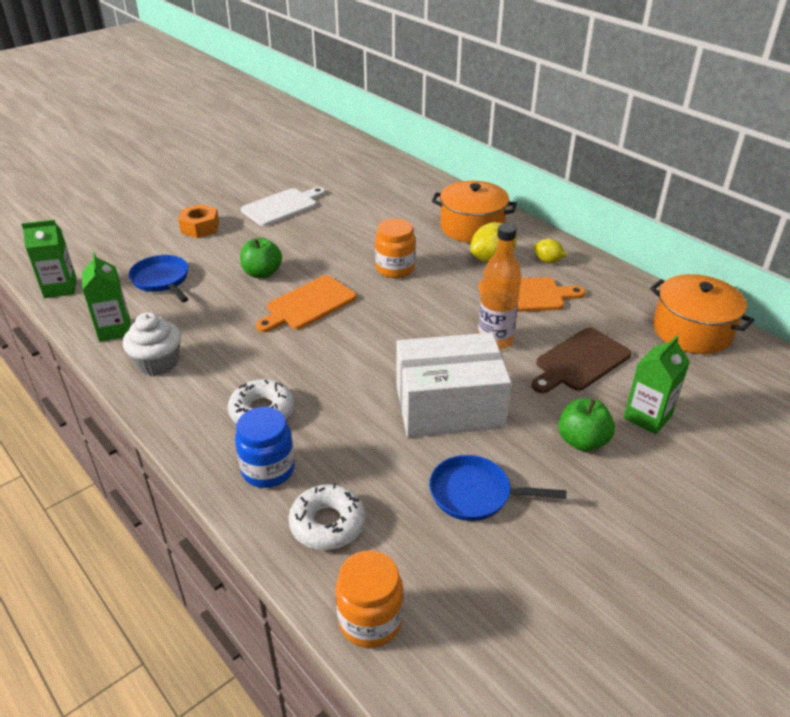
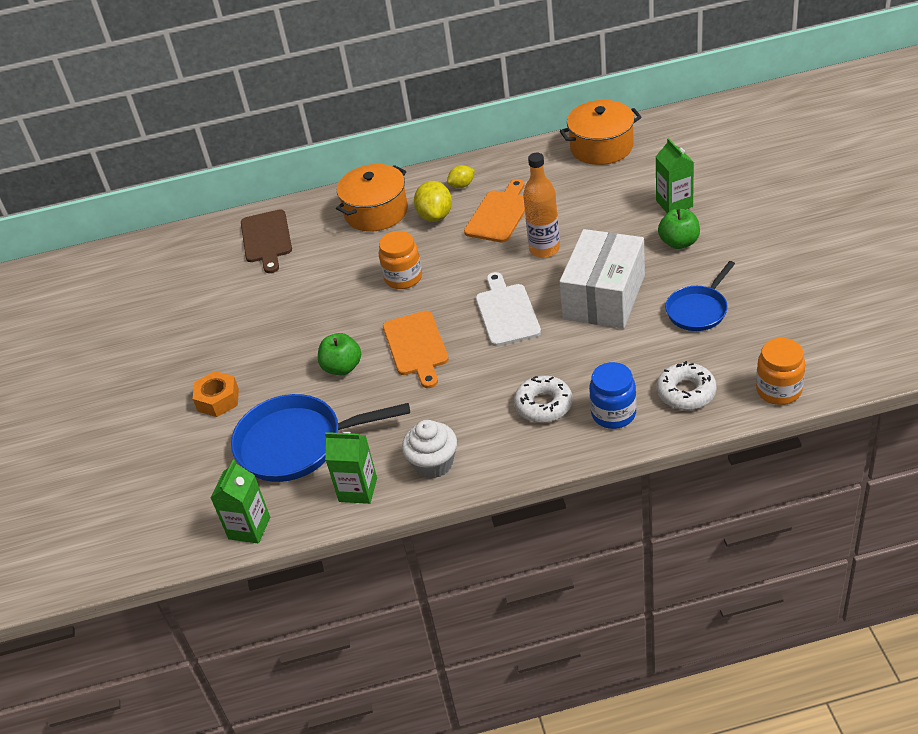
camera: 55 degrees left, 5 degrees up
(162, 280) = (297, 443): blue pan -> blue pan, size x1.70
(282, 206) = (229, 329): white cutting board -> white cutting board (506, 312)
(580, 361) = (598, 213): brown cutting board -> brown cutting board (266, 239)

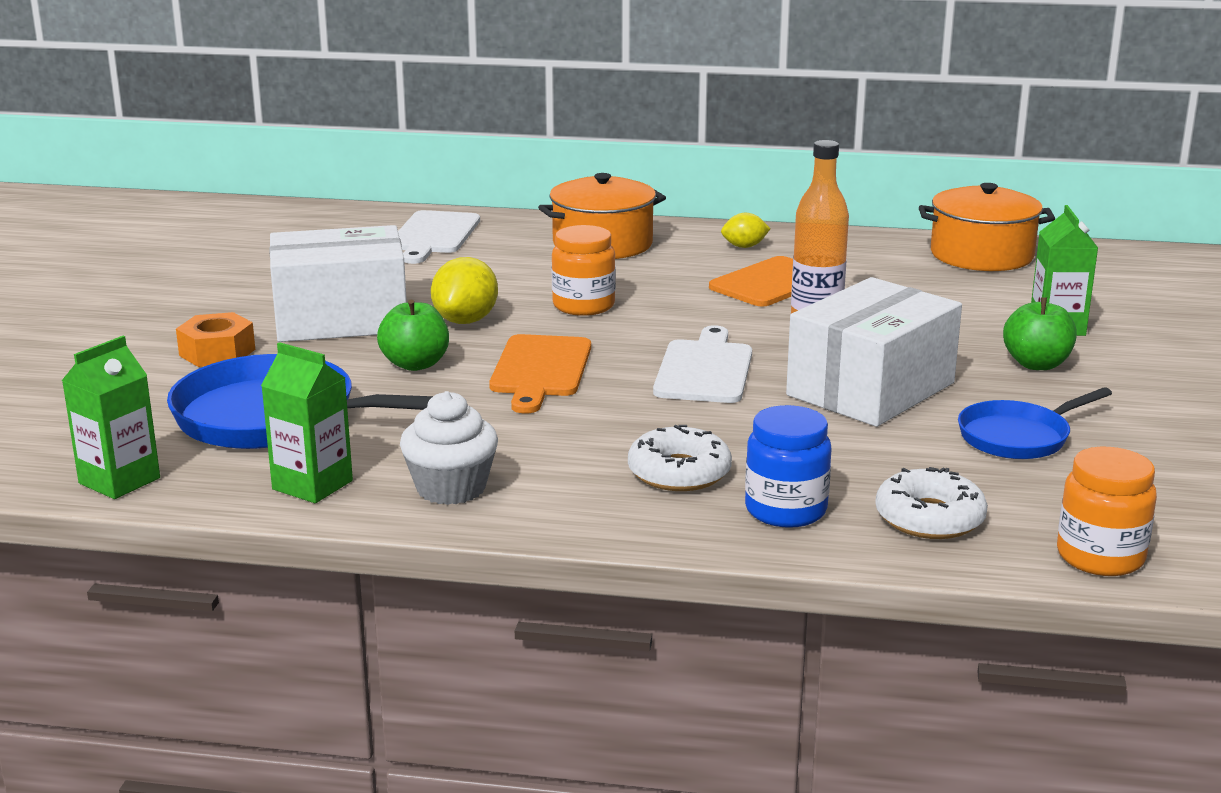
camera: 15 degrees right, 20 degrees down
(266, 239) = (433, 235): brown cutting board -> white cutting board
(269, 342) = (341, 319): none -> white box
(435, 216) = (681, 264): yellow lemon -> yellow lemon (466, 321)

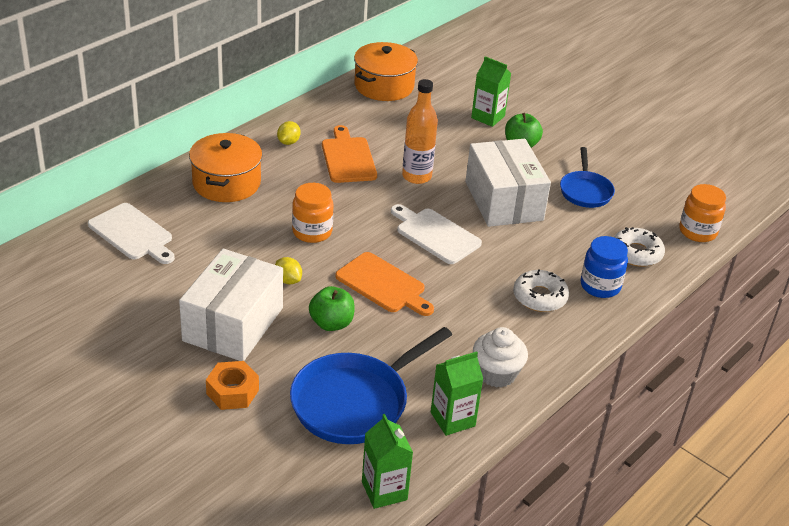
camera: 60 degrees left, 15 degrees up
(466, 321) = (288, 280): yellow lemon -> yellow lemon, size x0.60

